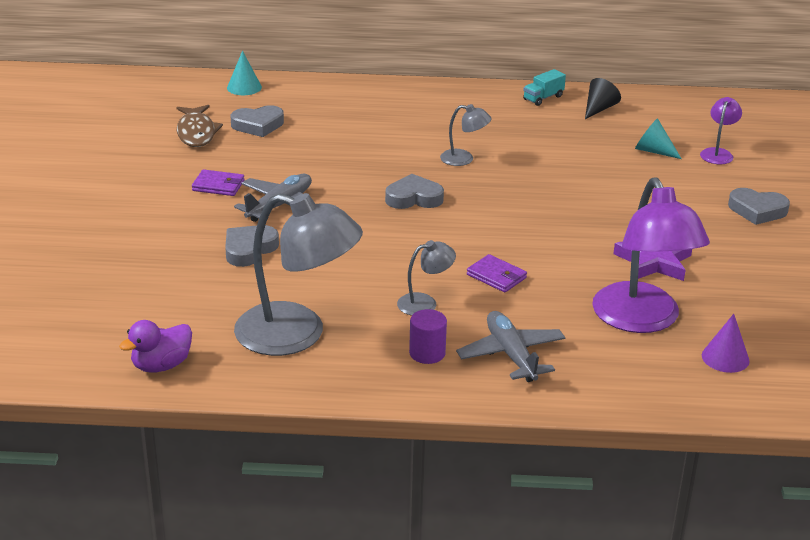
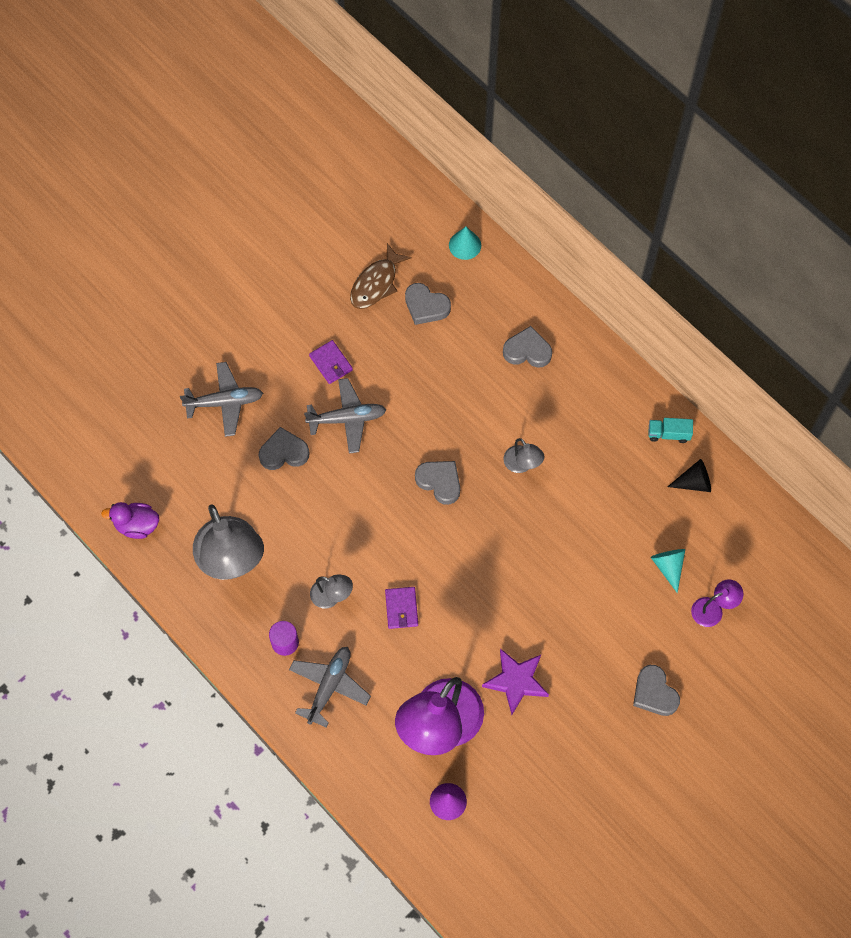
camera: 45 degrees right, 35 degrees up
(146, 250) = (225, 402): none -> grey plane
(375, 110) = (527, 351): none -> grey heart

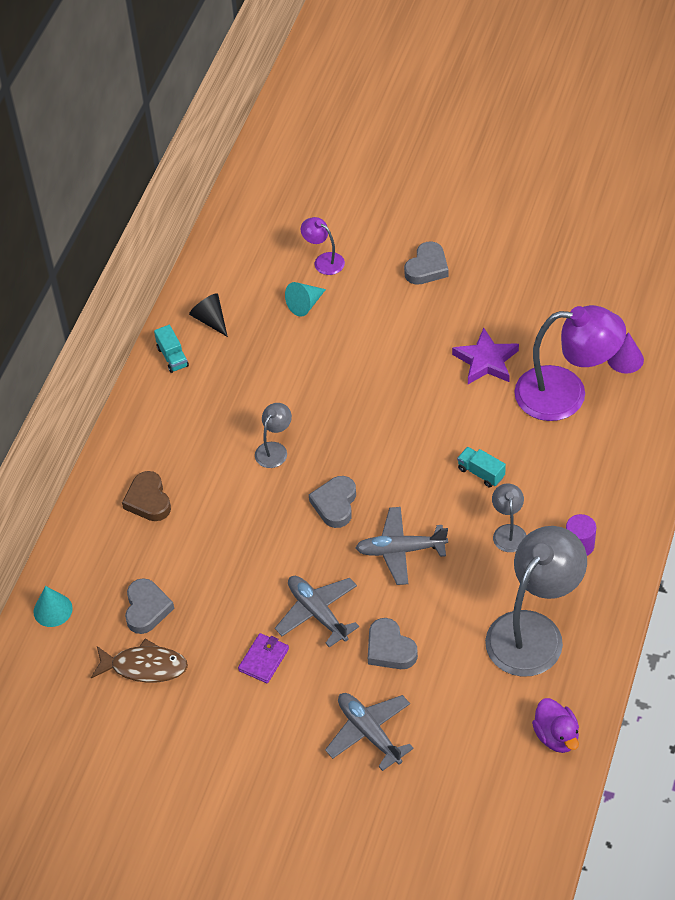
camera: 115 degrees left, 15 degrees down
(329, 686) = (593, 490): grey plane -> grey plane (400, 550)
(401, 608) = (481, 473): purple wallet -> turquoise truck
(527, 351) = (148, 500): grey heart -> brown heart

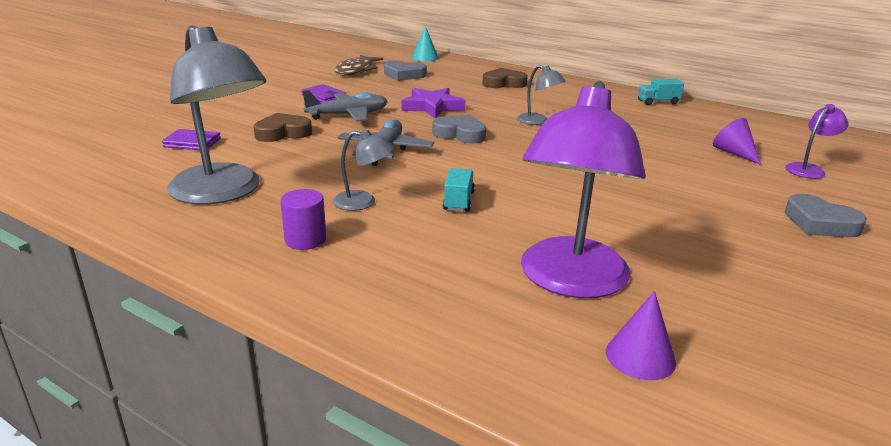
camera: 100 degrees right, 25 degrees down
(210, 320) = (705, 117): black cone -> none
(305, 304) = (734, 153): turquoise cone -> purple cone
(369, 732) = (214, 117): grey plane -> none
(390, 648) = (283, 133): grey heart -> brown heart
(445, 711) = (192, 143): none -> purple wallet
(481, 473) = (458, 201): turquoise truck -> turquoise truck turned 45 degrees counterclockwise
(486, 361) = (644, 234): purple star -> purple star (432, 107)
(556, 736) = (91, 182): purple duck -> none

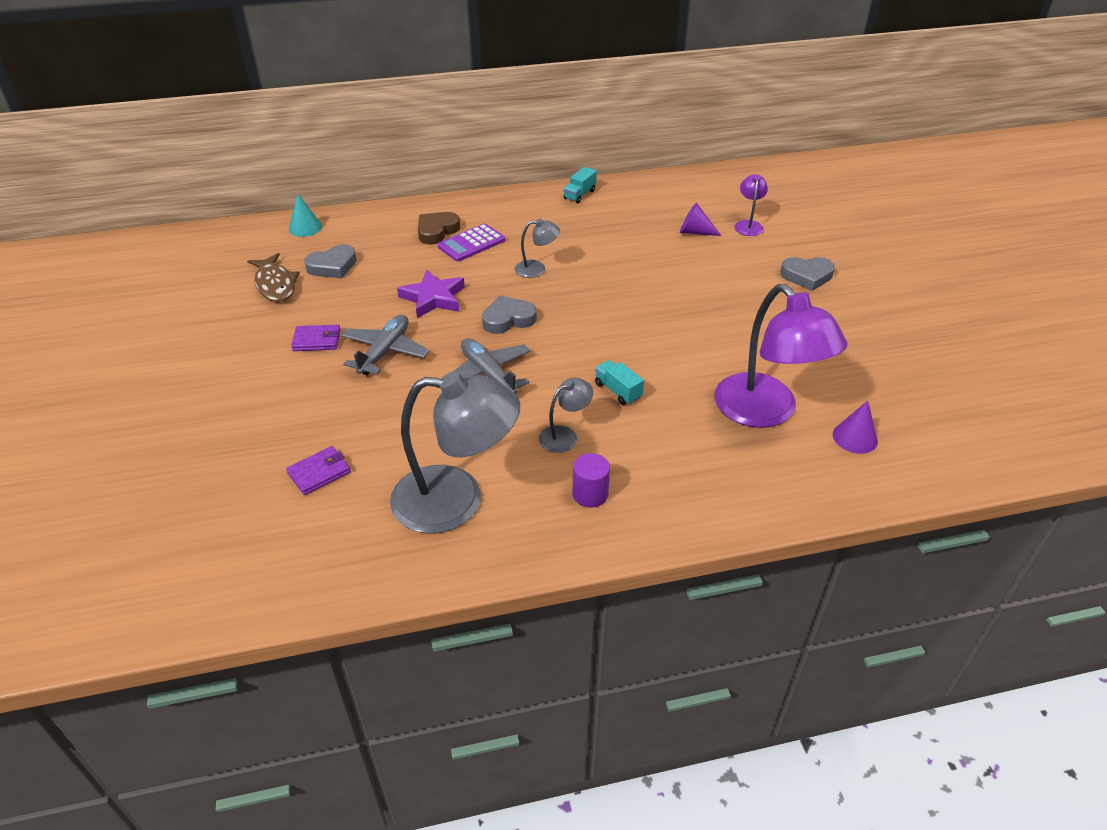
camera: 45 degrees left, 15 degrees up
(283, 133) = (372, 408): brown heart -> none
(515, 95) = (471, 243): none -> purple calculator

